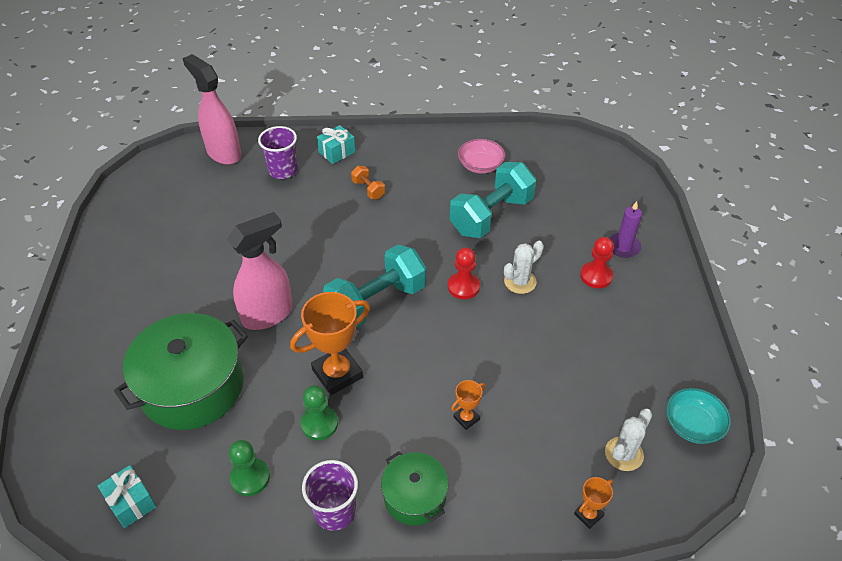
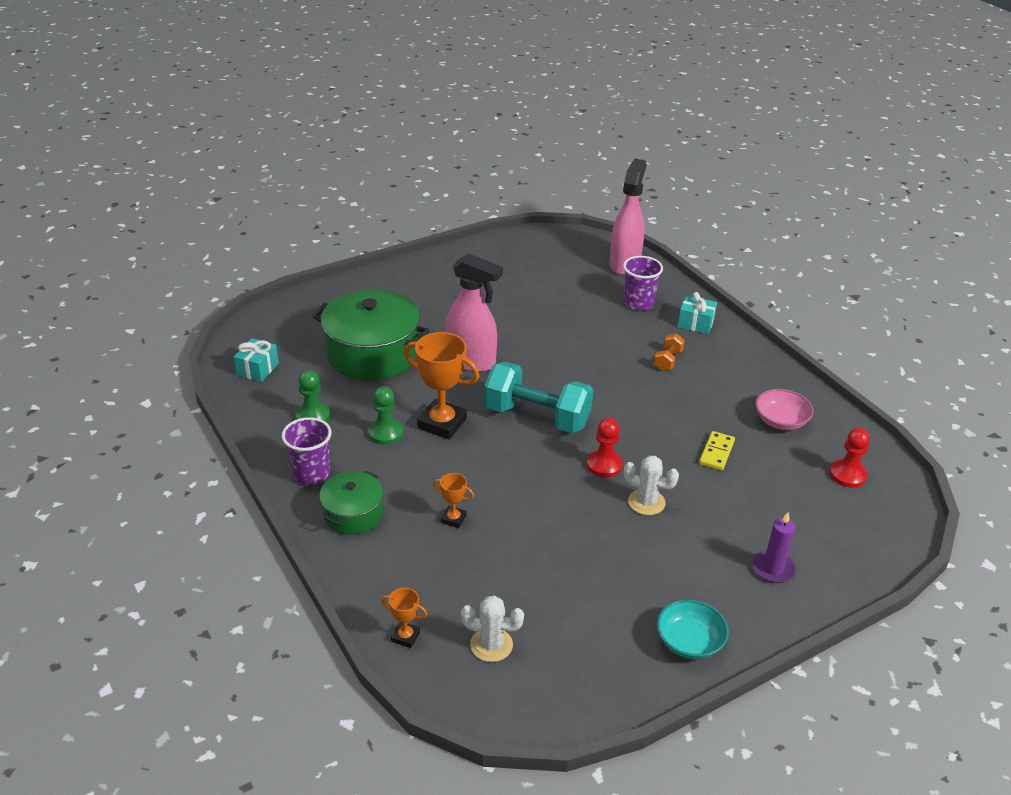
camera: 60 degrees right, 10 degrees down
(491, 216) = (716, 452): turquoise dumbbell -> yellow domino
(596, 276) = (707, 558): red pawn -> red pawn (847, 475)
(692, 425) = (567, 693): turquoise bowl -> turquoise bowl (689, 642)

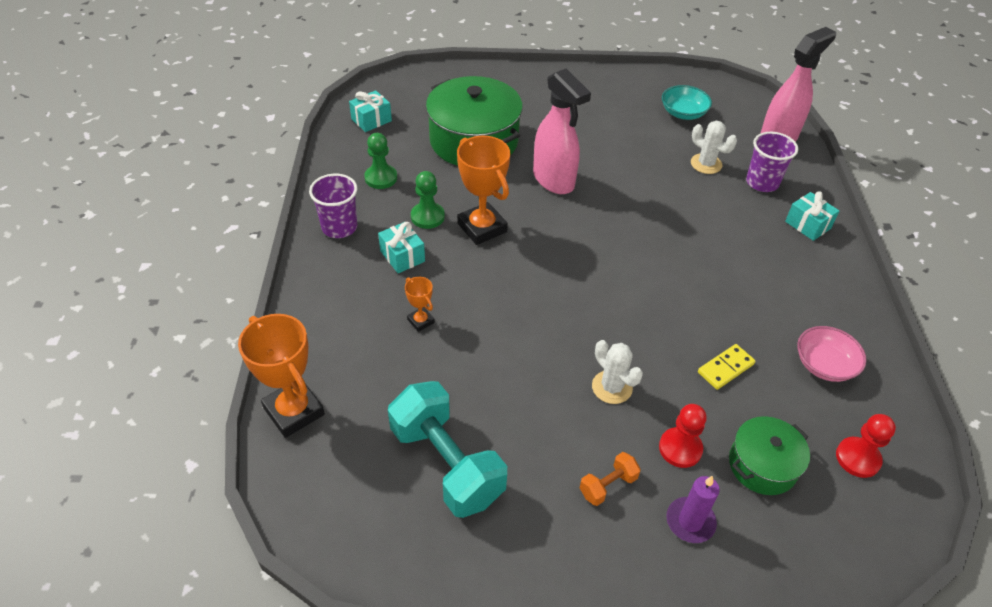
camera: 30 degrees right, 10 degrees up
(353, 514) = (342, 278): green pot -> green pot (762, 465)
(391, 474) = (402, 256): none -> turquoise gift
(405, 637) = (294, 411): orange trophy -> orange trophy, size x2.05
(491, 645) = (357, 457): white cactus -> white cactus (706, 164)
(537, 417) = (572, 256): turquoise dumbbell -> turquoise dumbbell (447, 464)
(604, 465) = (599, 331): red pawn -> red pawn (680, 448)
(668, 360) = (747, 252): orange dumbbell -> orange dumbbell (608, 485)
(689, 642) = (541, 554): turquoise bowl -> turquoise bowl (683, 113)

